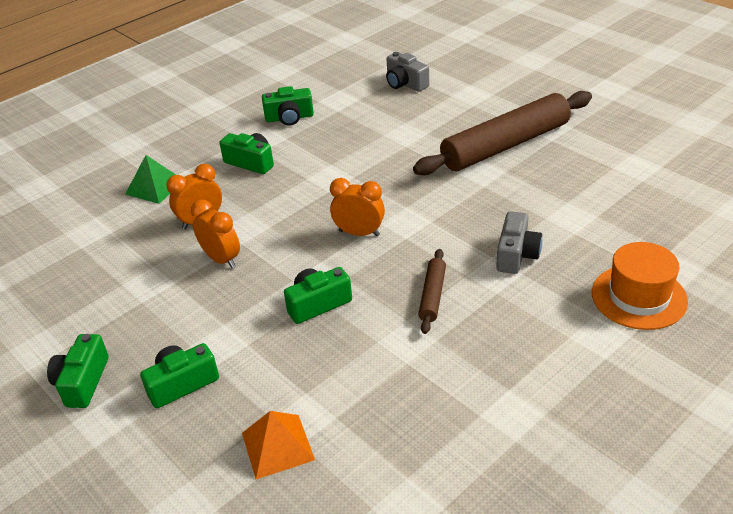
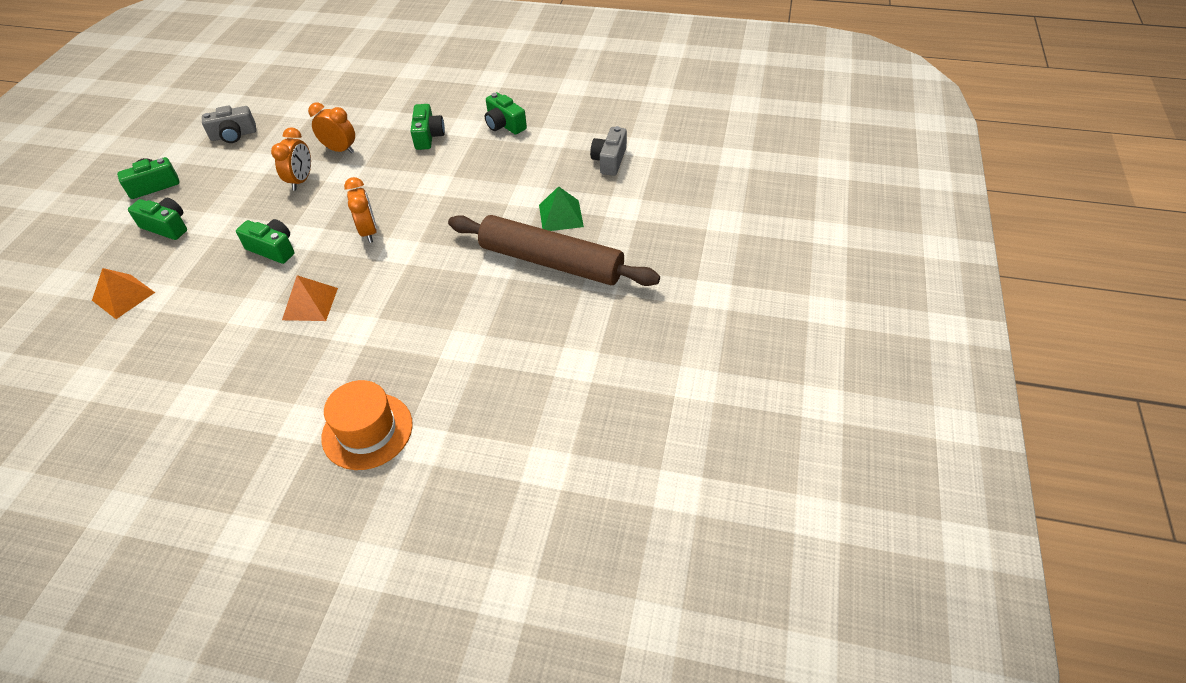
camera: 55 degrees right, 10 degrees up
(155, 187) = (369, 109): green pyramid -> green pyramid (561, 215)
(432, 295) = (310, 304): brown rolling pin -> orange pyramid
(516, 255) = (387, 331): grey camera -> grey camera (234, 135)

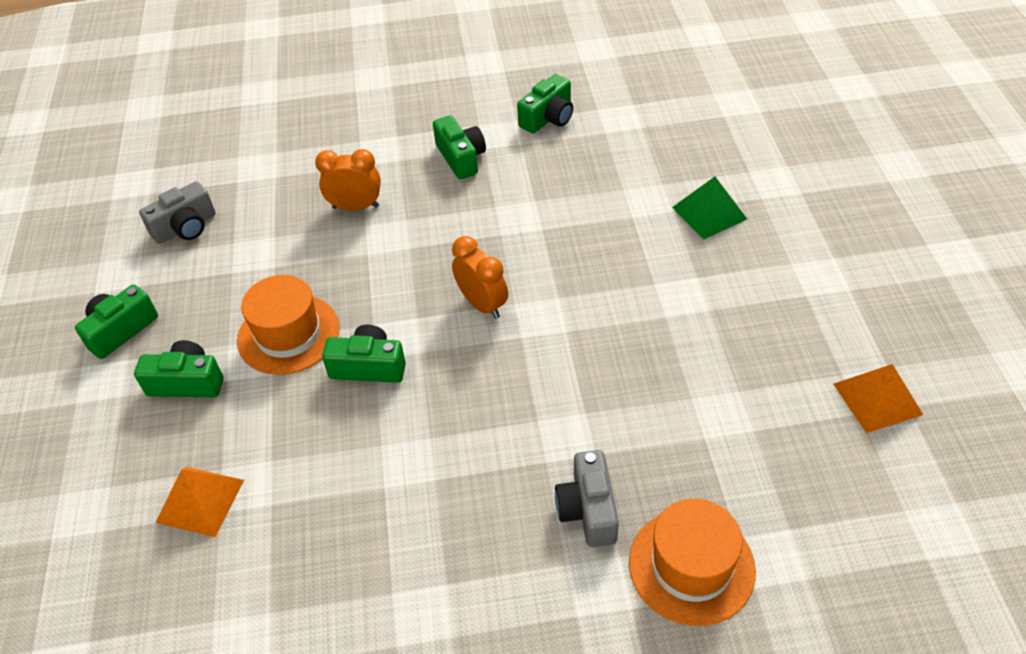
camera: 20 degrees left, 0 degrees up
(243, 215) = (288, 334): none -> orange hat
(301, 180) = (334, 263): orange clock -> none
(310, 304) = (480, 424): orange pyramid -> orange pyramid (877, 399)
(504, 125) = (548, 118): green camera -> green camera turned 75 degrees counterclockwise
(551, 262) = (744, 274): brown rolling pin -> none
(609, 160) = (713, 129): grey camera -> grey camera (588, 509)

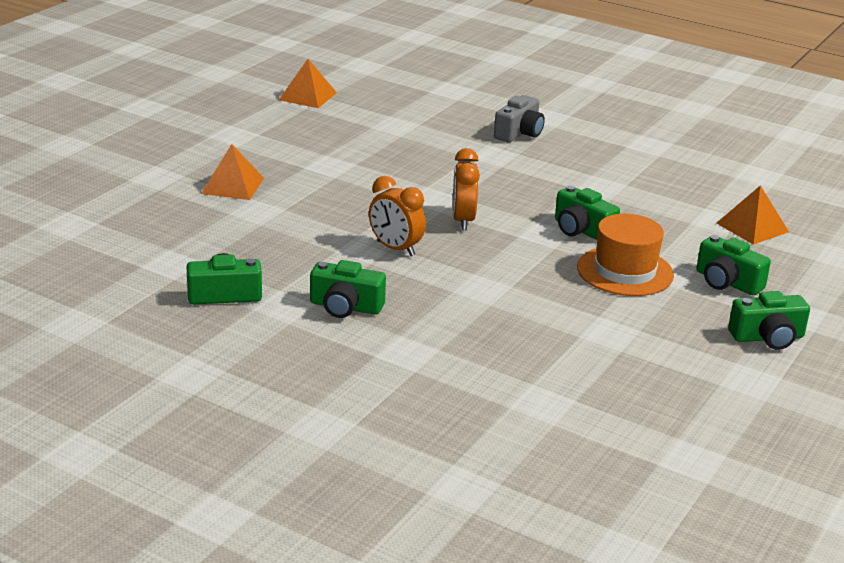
camera: 145 degrees left, 20 degrees down
(185, 227) = (659, 385): grey camera -> none
(355, 207) = (484, 320): orange clock -> orange clock (395, 248)
(461, 158) = (345, 307): green camera -> green camera turned 90 degrees counterclockwise
(691, 566) = (494, 103): orange hat -> none
(709, 213) = (232, 185): green pyramid -> orange pyramid

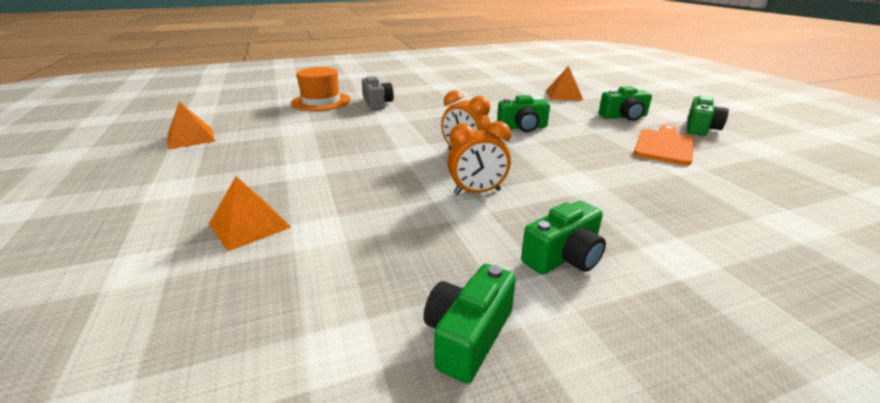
camera: 50 degrees left, 0 degrees up
(625, 271) = (589, 134): orange hat -> orange hat (321, 101)
(657, 320) = (664, 146): none -> orange cutting board

